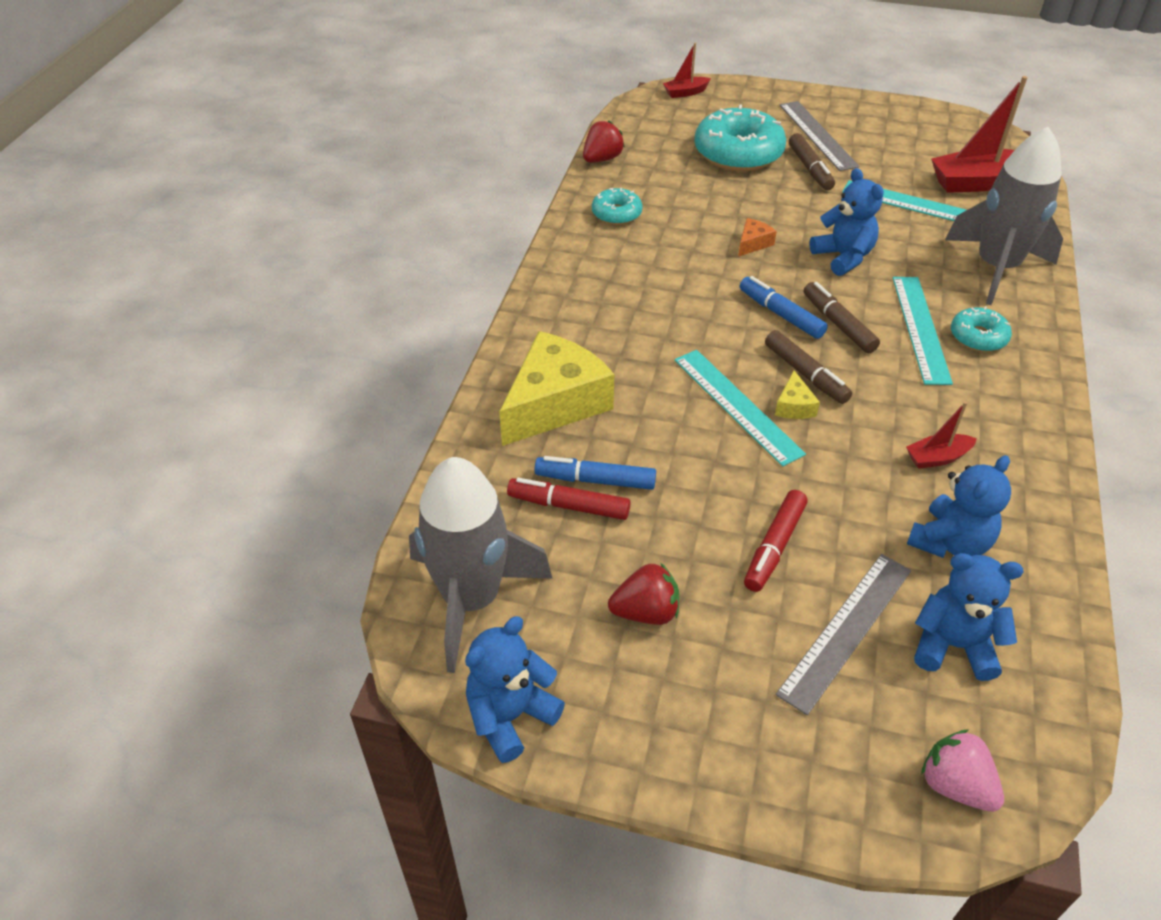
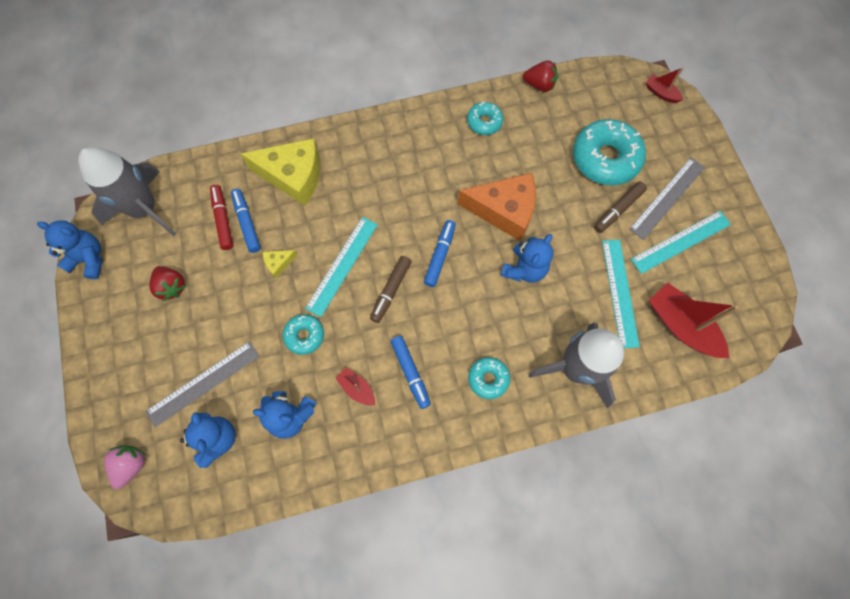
camera: 60 degrees right, 25 degrees up
(753, 243) = (504, 211): orange cheese -> orange cheese, size x2.38
(774, 547) = (243, 328): red marker -> none
(794, 406) = (358, 295): yellow cheese -> yellow cheese (278, 263)
(826, 482) = (304, 336): none -> turquoise donut
(838, 324) = (450, 291): brown marker -> none
(845, 630) = (203, 383): grey ruler -> grey ruler turned 45 degrees counterclockwise
(920, 328) = (475, 341): turquoise ruler -> turquoise ruler (680, 241)
(937, 399) = (410, 373): none -> blue marker

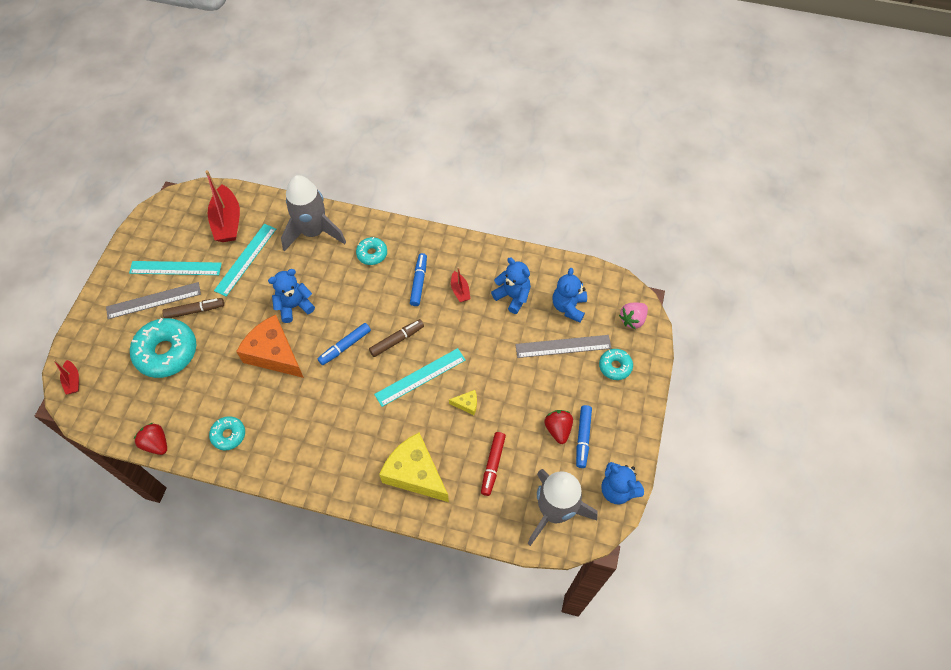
camera: 150 degrees left, 10 degrees down
(247, 223) = (475, 451): blue marker -> blue marker (583, 438)
(304, 336) = (476, 341): turquoise donut -> turquoise donut (615, 366)

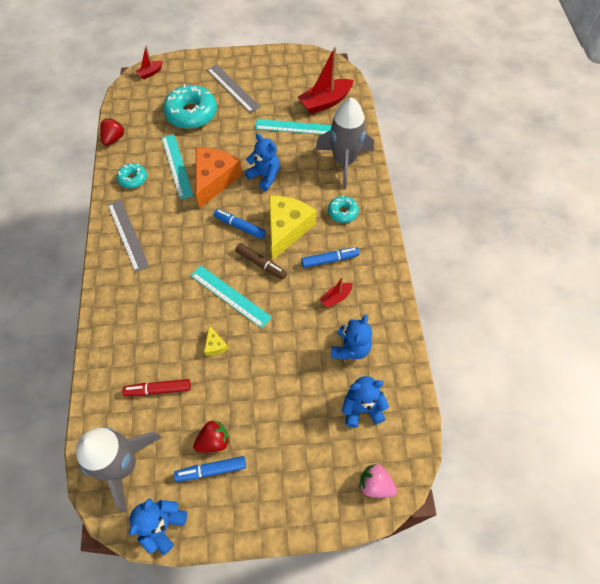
camera: 70 degrees right, 0 degrees up
(175, 268) = (267, 89): turquoise ruler -> turquoise ruler (176, 166)
(195, 310) = (234, 115): brown marker -> none
(415, 473) = (133, 325): yellow cheese -> yellow cheese (286, 229)
(563, 346) = (311, 417): grey ruler -> grey ruler (127, 235)
(615, 366) = (308, 481): turquoise donut -> none

